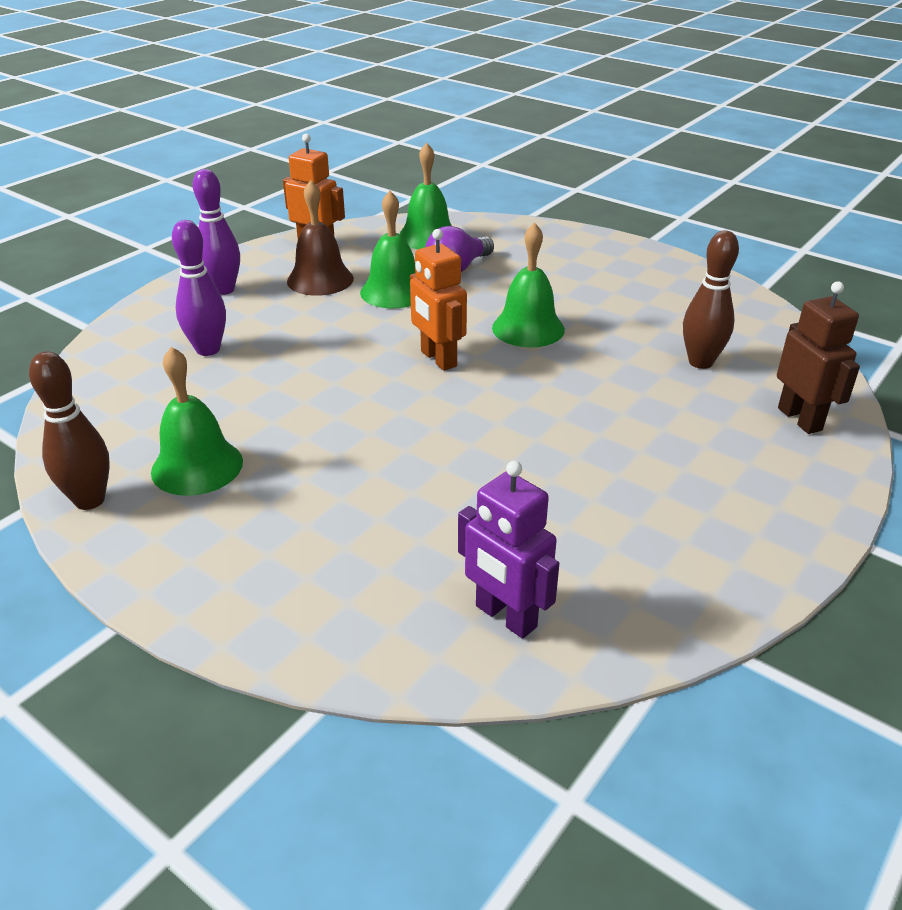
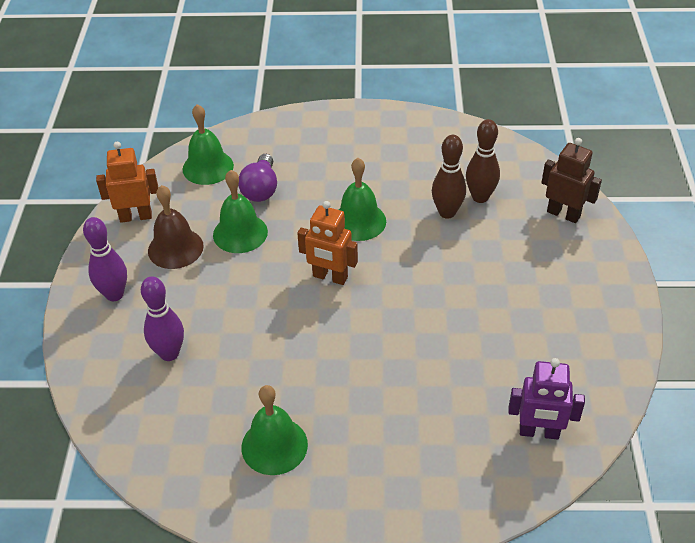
camera: 35 degrees left, 10 degrees up
(89, 500) = (237, 510): brown bowling pin -> brown bowling pin (447, 212)

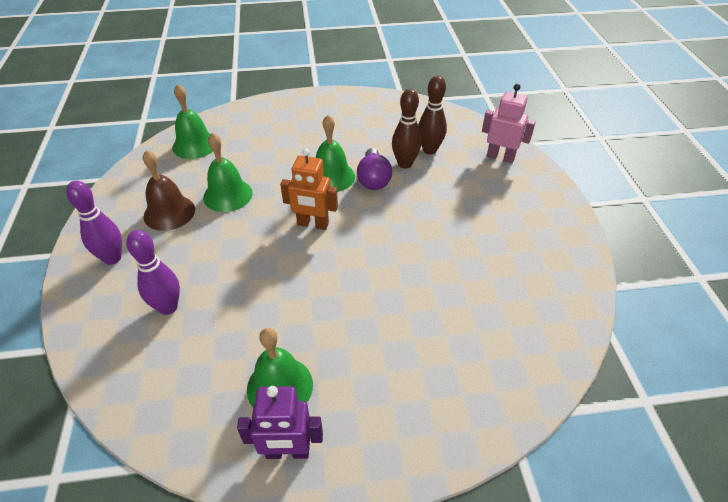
camera: 10 degrees left, 0 degrees up
(136, 216) = (131, 189): orange robot -> none
(261, 189) = (243, 158): purple light bulb -> purple light bulb (373, 179)
(539, 432) = (528, 342): purple robot -> purple robot (287, 452)
(563, 214) = (500, 157): brown robot -> pink robot

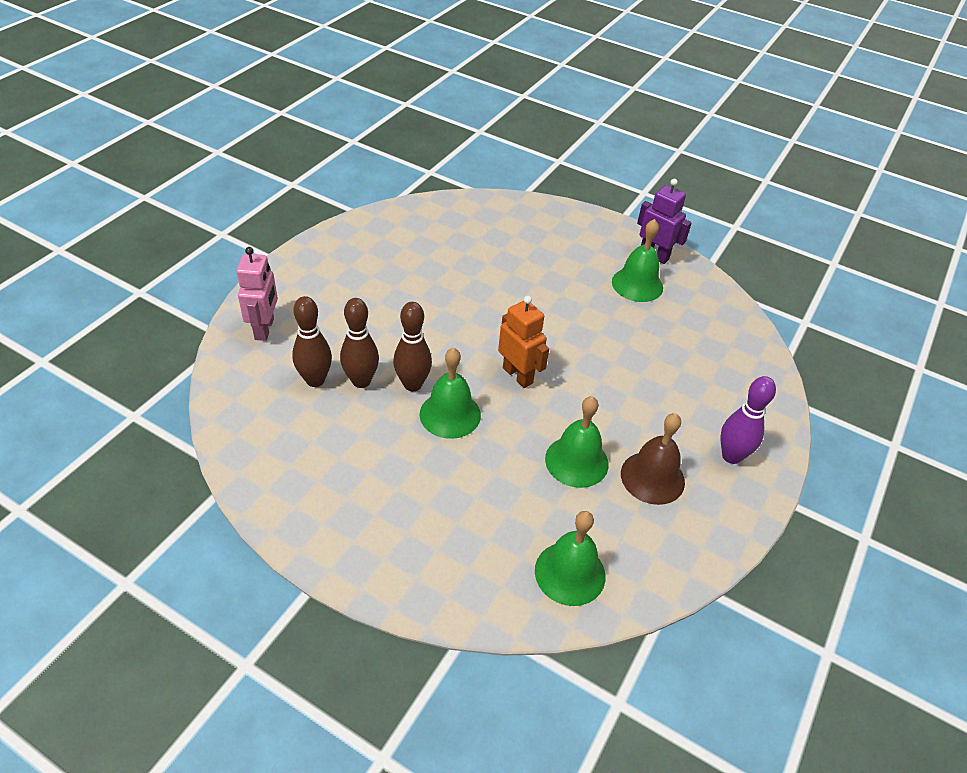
camera: 145 degrees left, 0 degrees up
(168, 307) = (693, 378): purple bowling pin -> none
(373, 179) = (412, 384): purple light bulb -> brown bowling pin
(500, 157) = (265, 329): pink robot -> pink robot turned 150 degrees counterclockwise

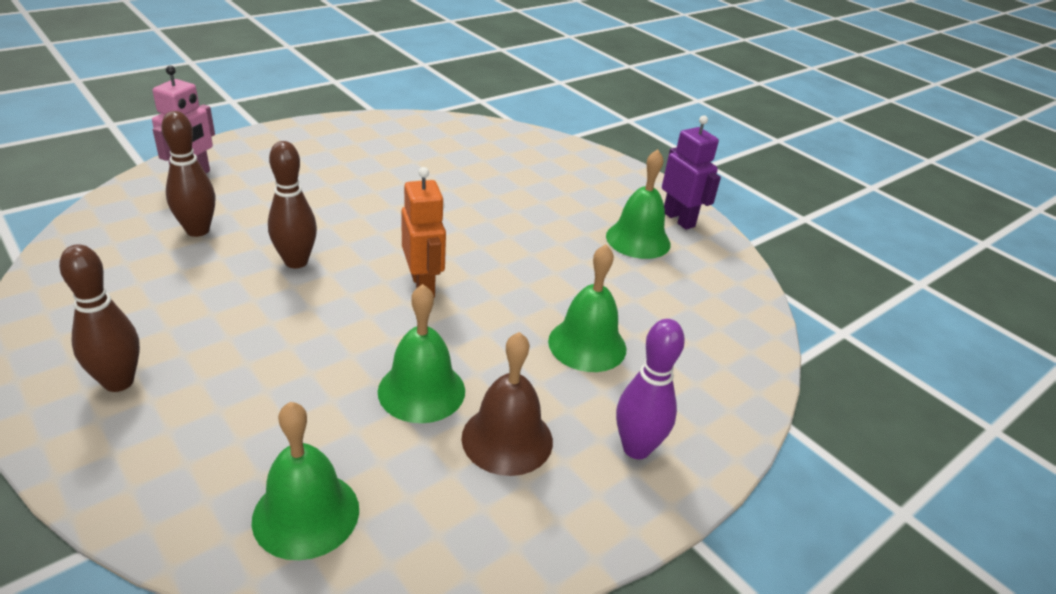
camera: 20 degrees right, 10 degrees down
(361, 381) = (244, 244): brown bowling pin -> brown bowling pin (118, 382)
(450, 414) = (311, 300): green bell -> green bell (587, 344)

